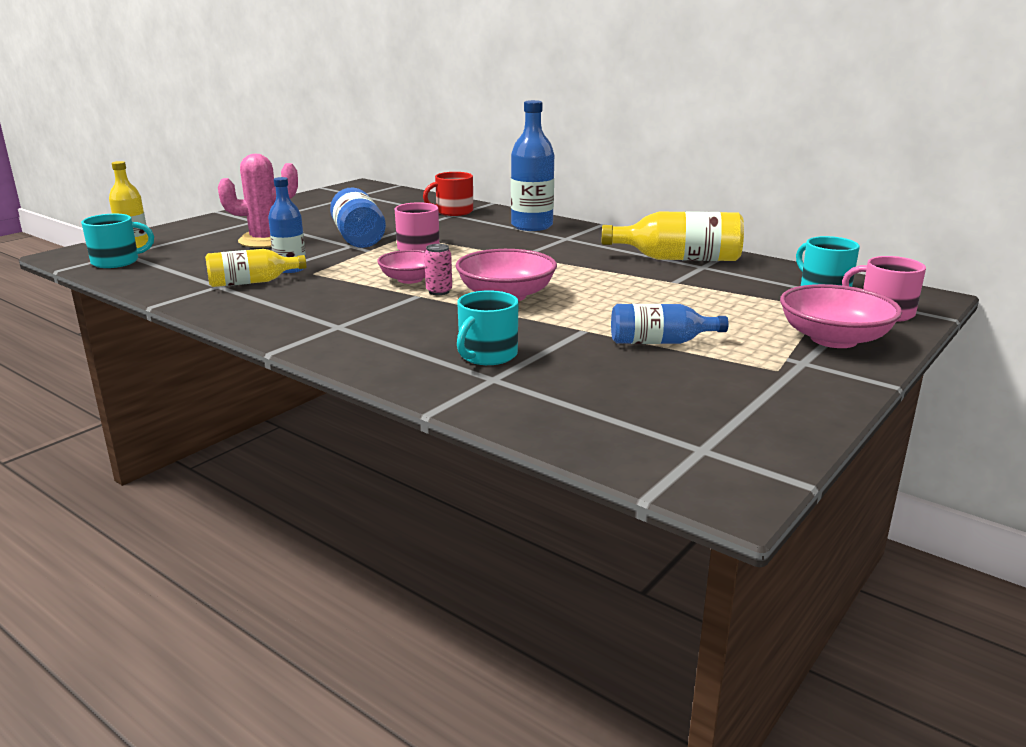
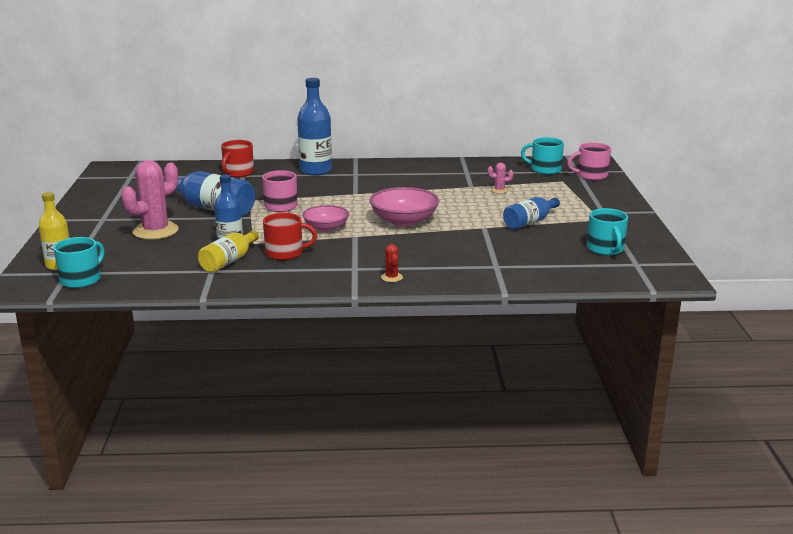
camera: 40 degrees left, 0 degrees up
(314, 290) = (285, 253): none -> red mug
(349, 348) = (391, 277): none -> red cactus
(439, 291) = (361, 230): pink can -> none
(487, 355) = (468, 256): turquoise mug -> turquoise mug (605, 249)
(679, 259) = (445, 171): yellow bottle -> none
(702, 295) = (499, 190): none -> pink cactus
(833, 339) = (595, 196): pink bowl -> none

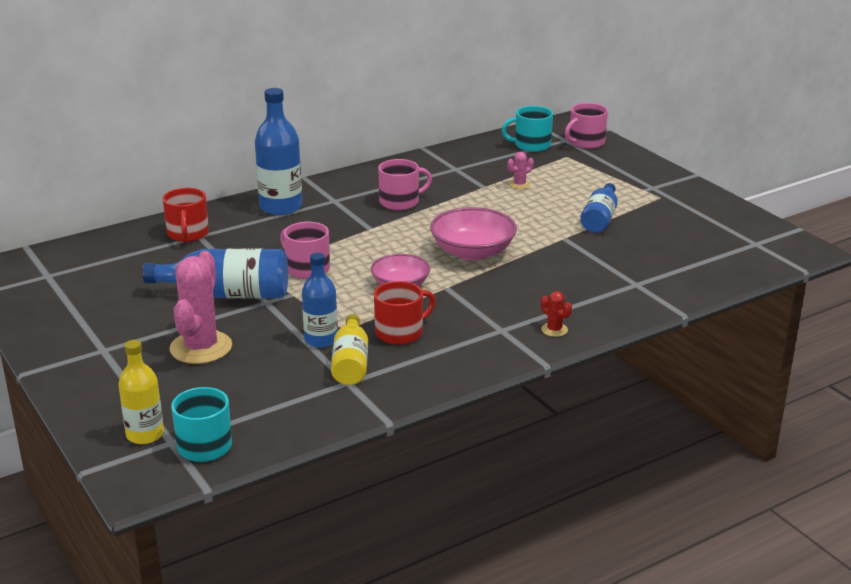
camera: 30 degrees left, 5 degrees up
(398, 183) = (400, 202): none -> pink mug
(605, 249) = (709, 233): turquoise mug -> none

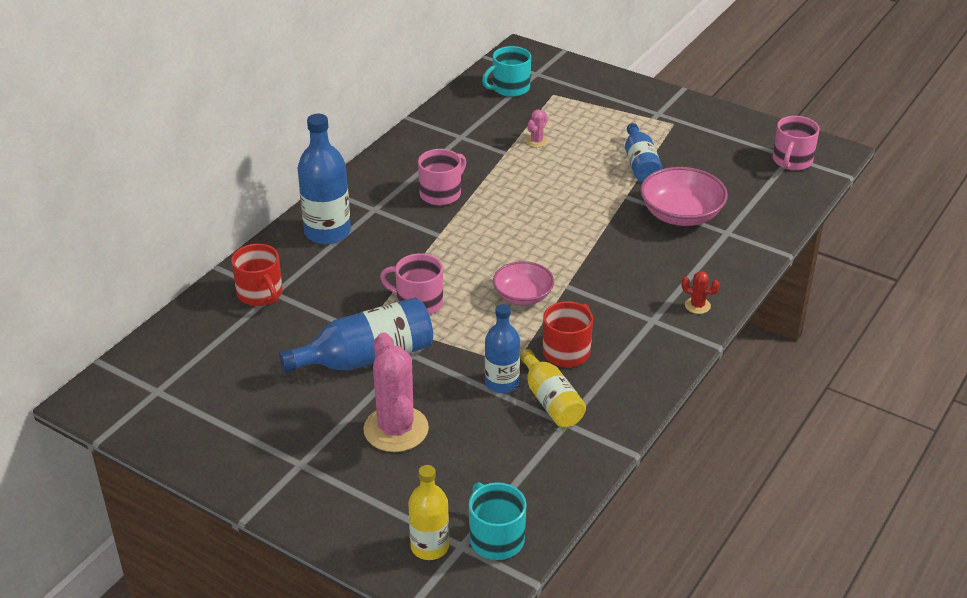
camera: 25 degrees left, 10 degrees up
(472, 252) = (557, 236): pink bowl -> pink bowl (681, 215)
(586, 142) = (558, 72): pink mug -> pink mug (792, 161)

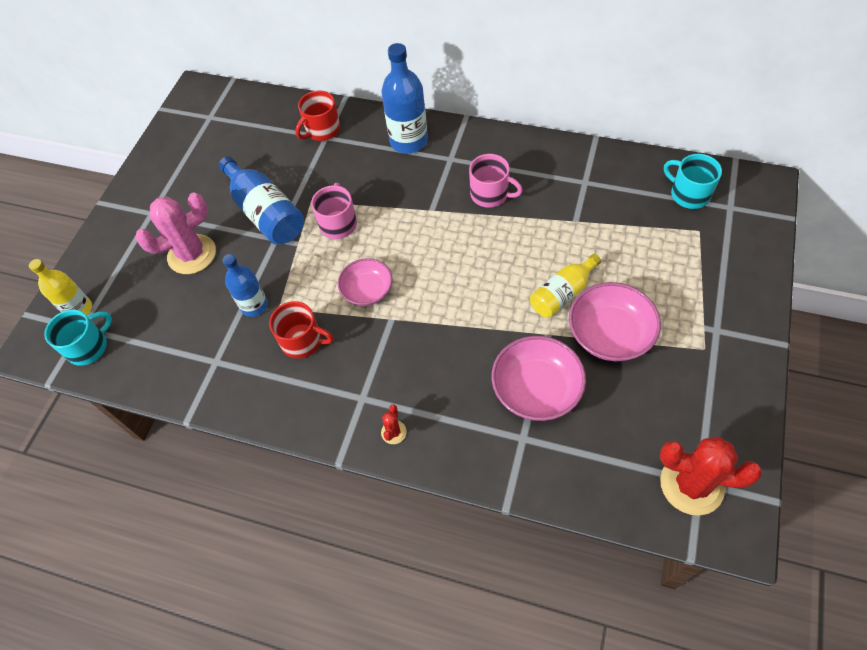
camera: 80 degrees right, 20 degrees up
(537, 141) = (606, 239): pink cactus -> none
(551, 401) = (239, 345): yellow bottle -> yellow bottle (562, 294)
(640, 164) = (610, 334): blue bottle -> pink bowl
(792, 161) = (691, 484): pink mug -> red cactus

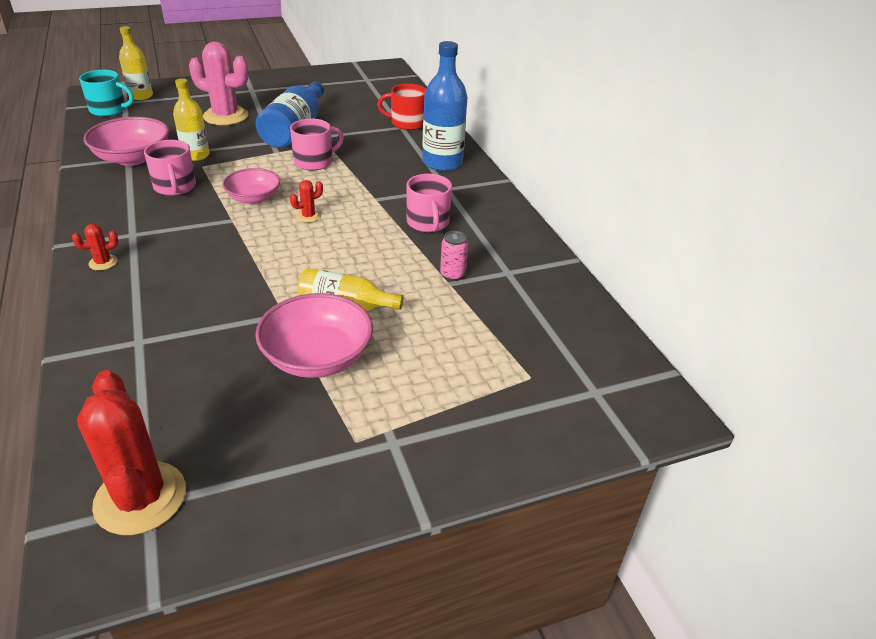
camera: 45 degrees right, 20 degrees down
(254, 305) = (196, 155): blue bottle -> yellow bottle
(302, 341) = (175, 187): red mug -> pink mug
(425, 265) = (308, 216): none -> red cactus
(536, 389) = (206, 330): pink bowl -> pink bowl (133, 158)
(567, 214) = (452, 275): none -> pink can
(689, 194) = (576, 351): turquoise mug -> none

